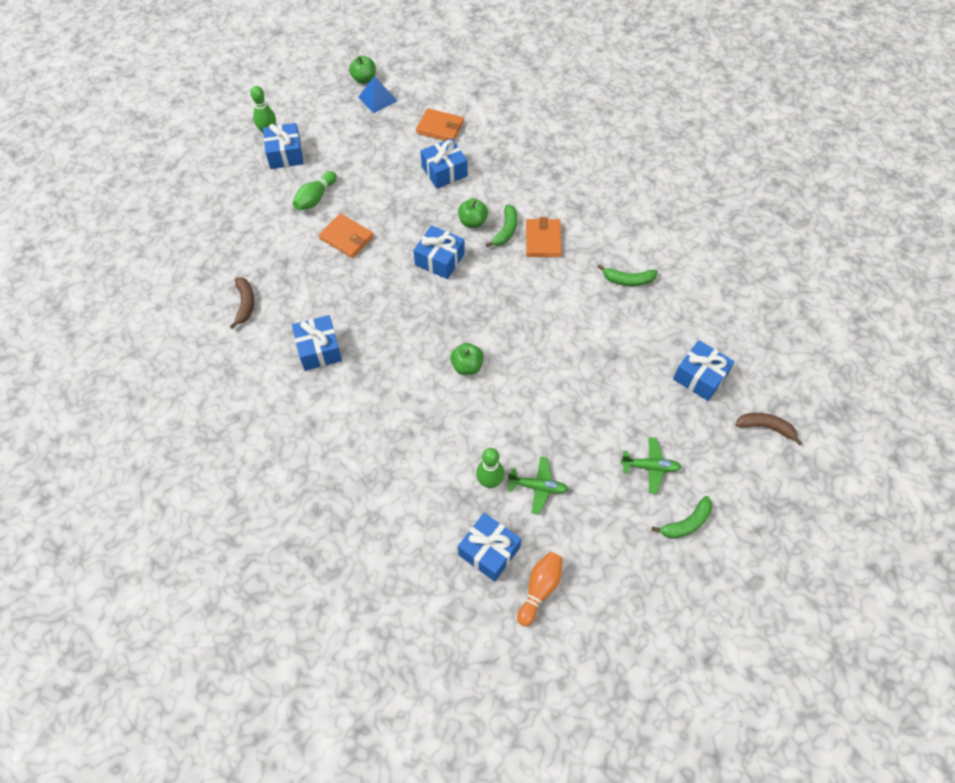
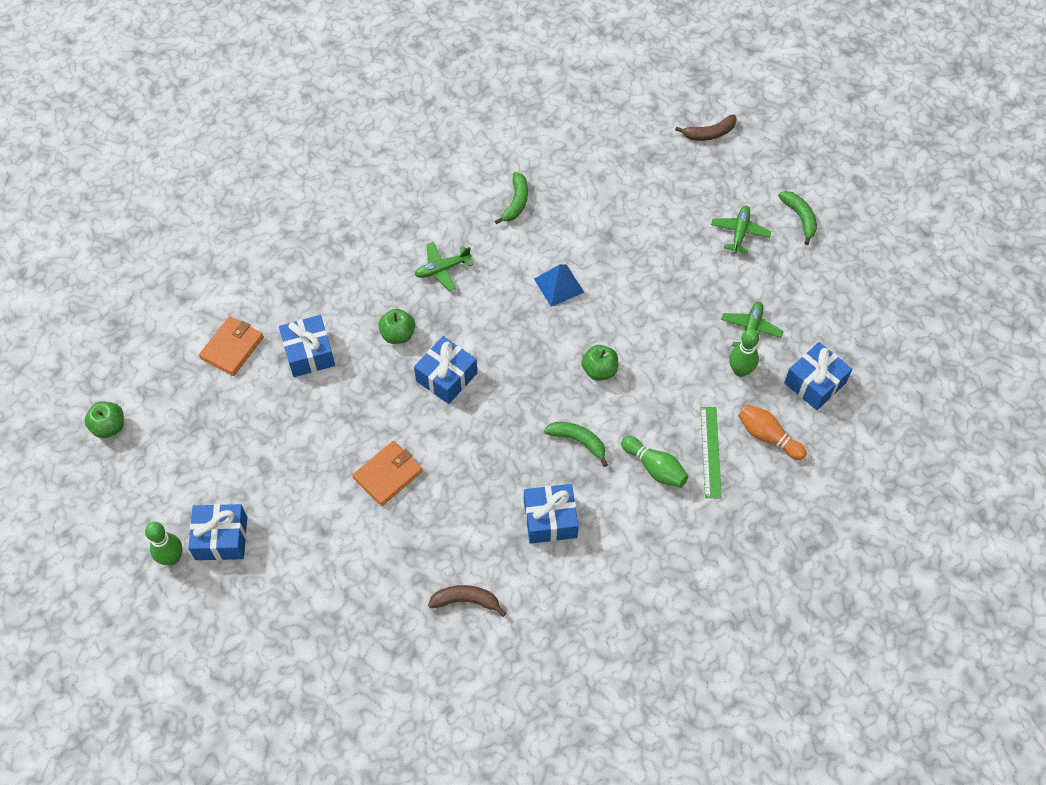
camera: 80 degrees left, 0 degrees up
(315, 198) = (312, 506): green bowling pin -> green bowling pin (655, 468)
(377, 99) = (154, 414): blue pyramid -> blue pyramid (559, 285)
(399, 464) = (710, 452): none -> green ruler
(506, 230) = (419, 303): green banana -> green banana (578, 441)
(540, 589) = (855, 347): orange bowling pin -> orange bowling pin (767, 436)
(543, 240) = (442, 269): orange wallet -> green plane
(700, 377) = (646, 169): blue gift -> none
(765, 428) = (709, 133): brown banana -> brown banana turned 135 degrees counterclockwise

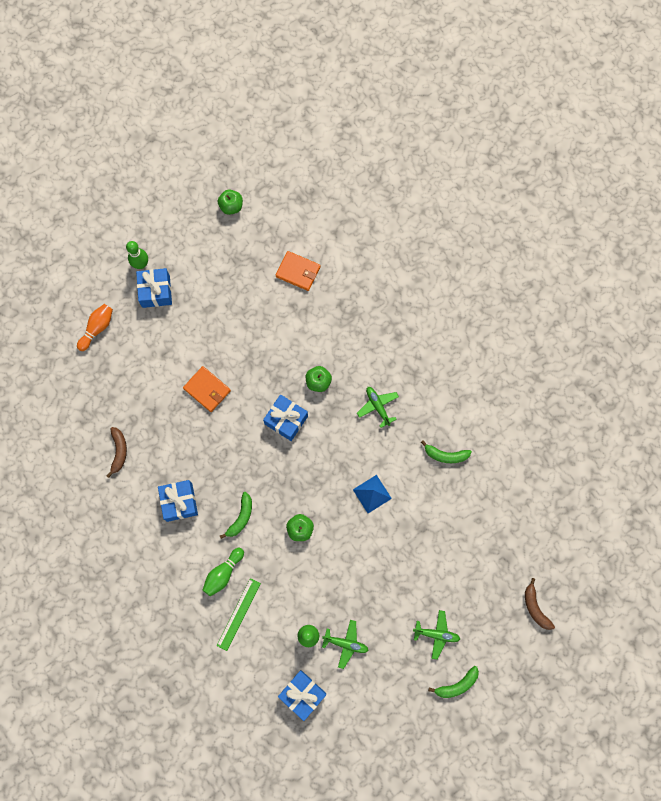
camera: 85 degrees right, 15 degrees up
(309, 353) = (298, 323): blue gift -> none
(710, 452) = (238, 614): green ruler -> green ruler turned 60 degrees counterclockwise
(767, 436) = (254, 657): orange bowling pin -> orange bowling pin (97, 328)

